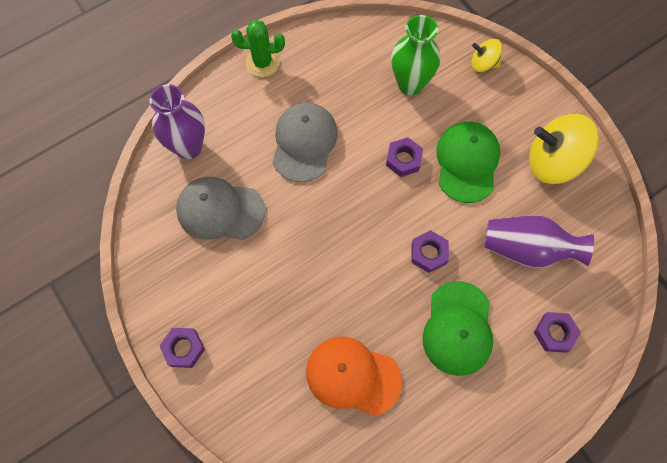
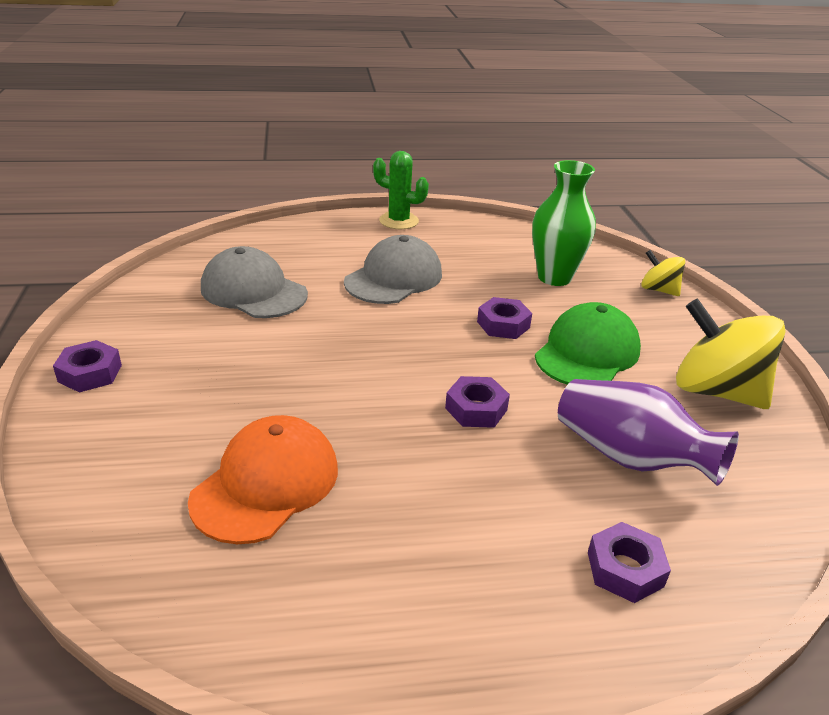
camera: 25 degrees right, 35 degrees down
(188, 147) = (269, 244): purple vase -> none
(353, 376) = (266, 483): orange cap -> orange cap turned 75 degrees clockwise
(458, 328) = (463, 497): green cap -> none

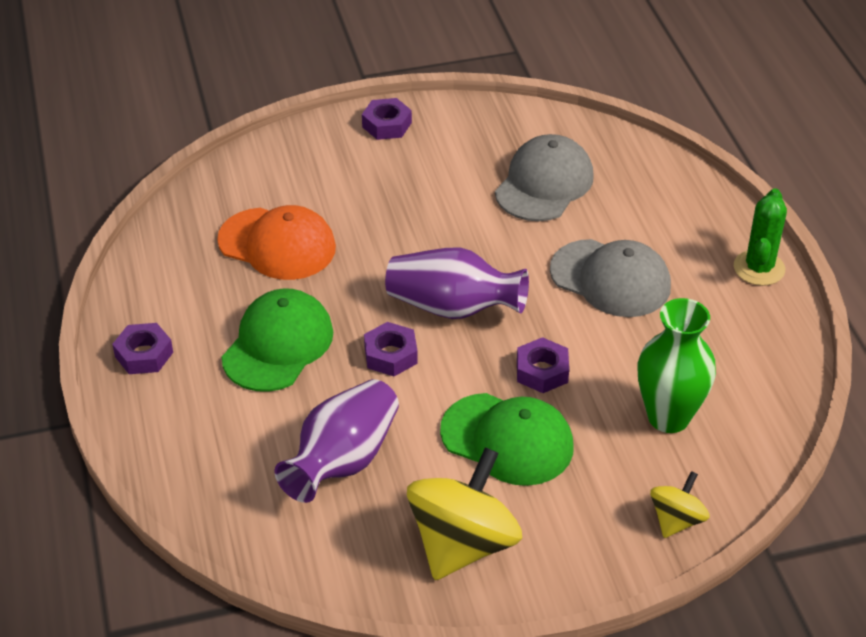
camera: 85 degrees right, 10 degrees up
(413, 362) = (453, 308): none -> purple vase
(451, 496) = (278, 345): none -> green cap
(625, 569) = (213, 445): purple nut -> purple nut (144, 354)

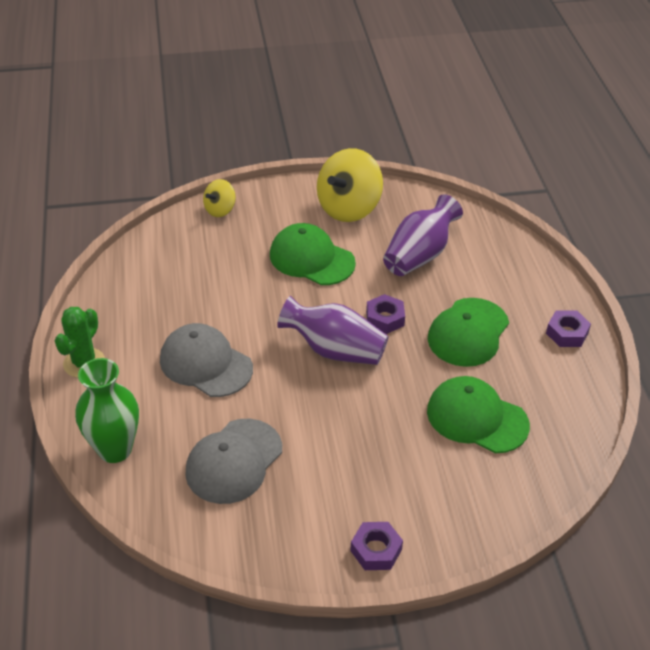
camera: 175 degrees left, 0 degrees up
(277, 244) = (476, 418): orange cap -> green cap
(542, 371) = (278, 299): purple nut -> none
(668, 417) = (201, 264): green vase -> green vase (115, 449)

